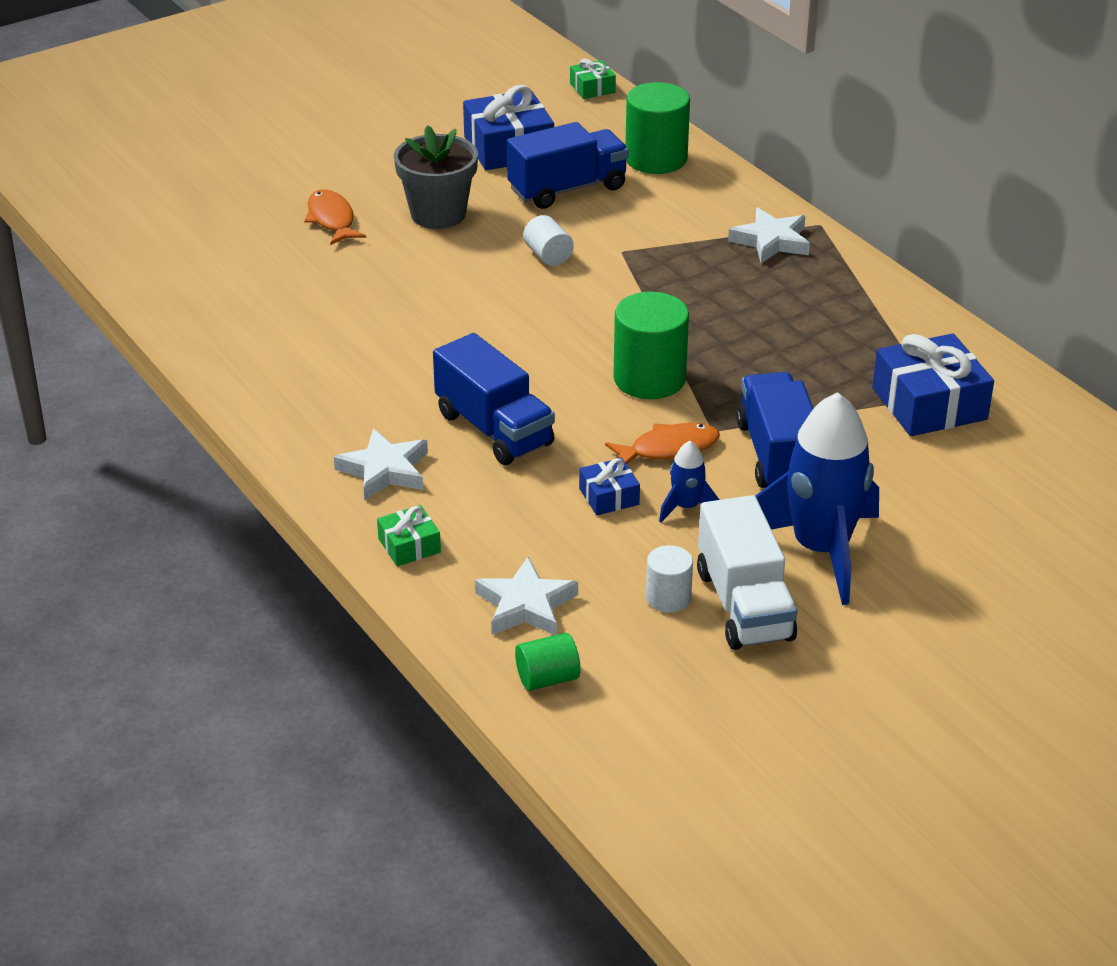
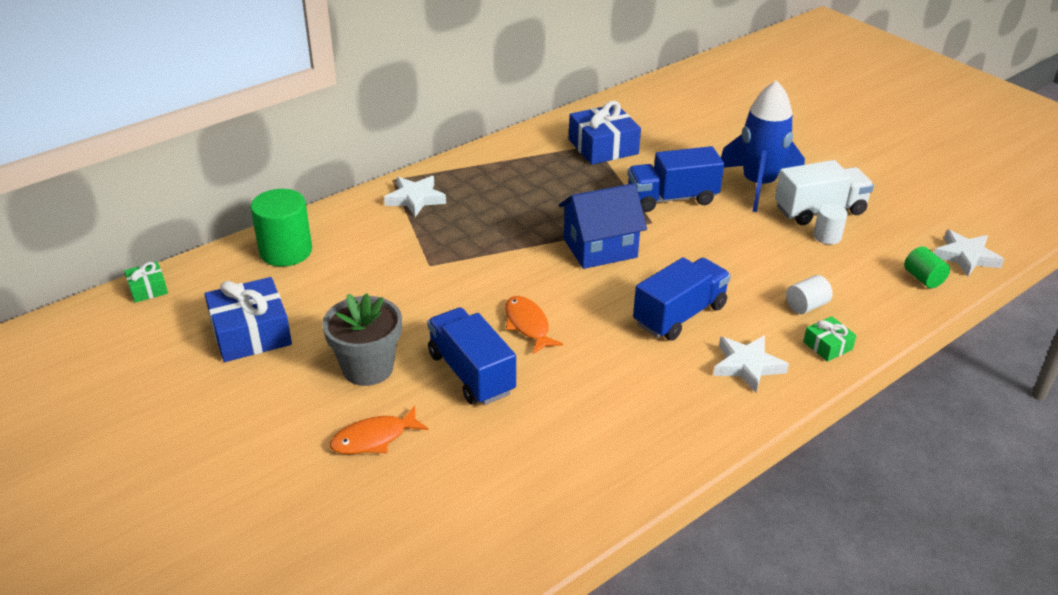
camera: 95 degrees left, 0 degrees up
(526, 605) = (862, 290): white star -> white star (965, 256)
(548, 256) = (437, 301): white cylinder -> white cylinder (806, 306)
(567, 189) = (330, 296): blue truck -> blue truck (471, 373)
(609, 496) = (738, 261): blue gift -> none
(649, 379) = (600, 248): green cylinder -> blue house
(669, 449) = (678, 239): orange fish -> orange fish (528, 325)
(686, 507) = (737, 231): blue rocket -> none

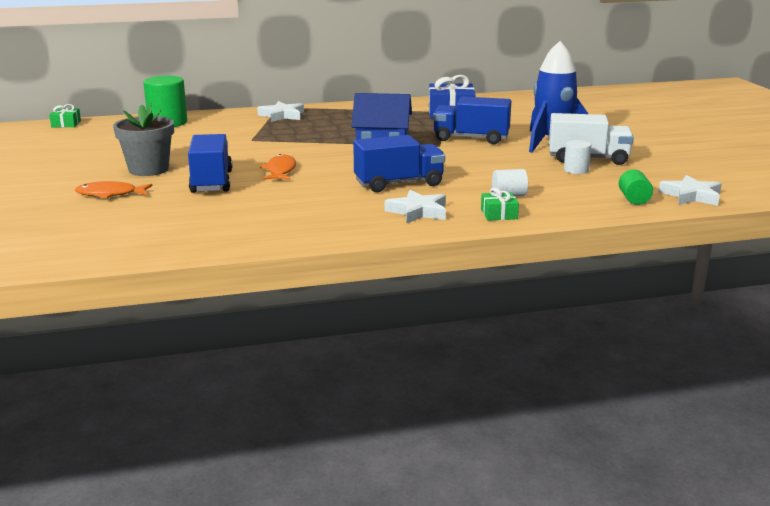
camera: 25 degrees right, 15 degrees down
(251, 333) = (99, 147): blue gift -> none

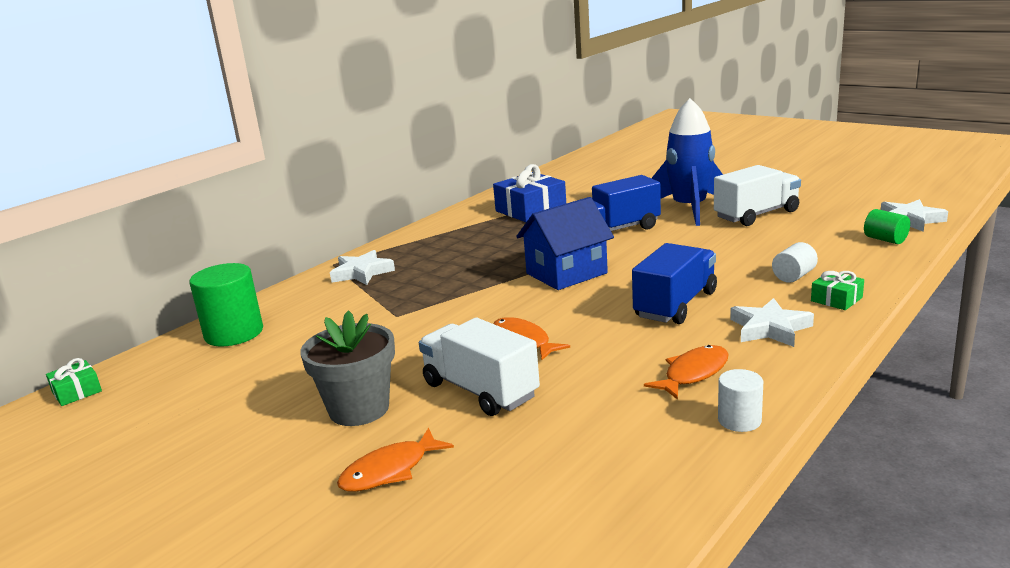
camera: 35 degrees left, 0 degrees up
(211, 182) = (480, 390): blue truck -> white truck
(322, 213) = (693, 373): none -> orange fish
(576, 170) = (776, 229): white cylinder -> white cylinder (739, 420)

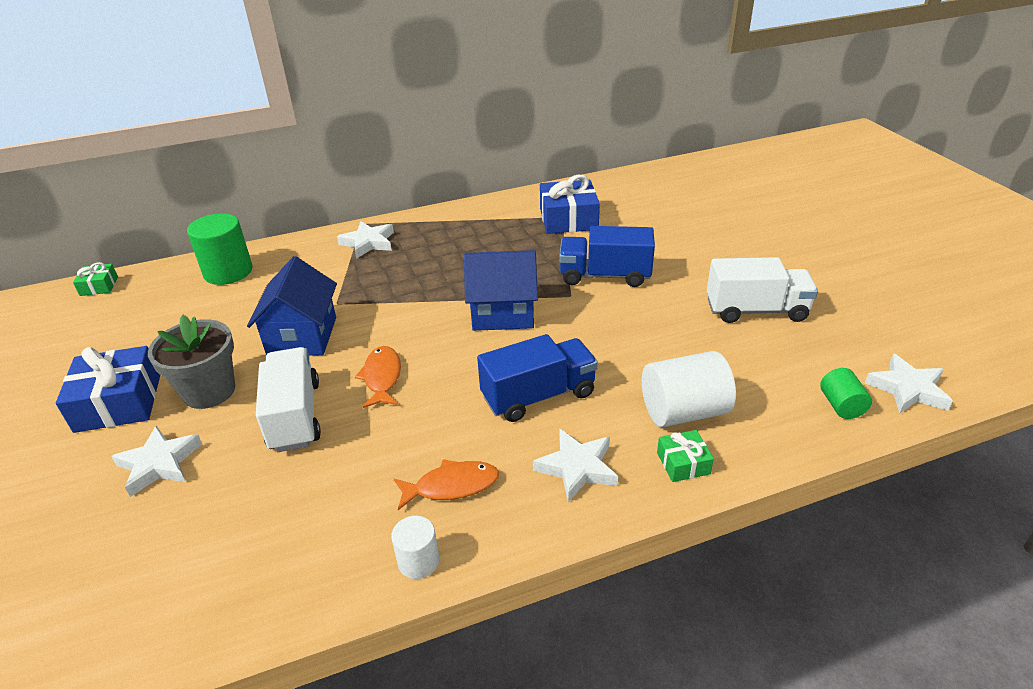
camera: 30 degrees right, 15 degrees up
(262, 454) = (118, 402): none -> blue gift
(390, 470) = (159, 464): orange fish -> white star
(398, 345) = (302, 336): none -> blue house
(689, 209) = (702, 275): blue rocket -> none
(794, 276) = (683, 412): white cylinder -> white cylinder, size x1.83

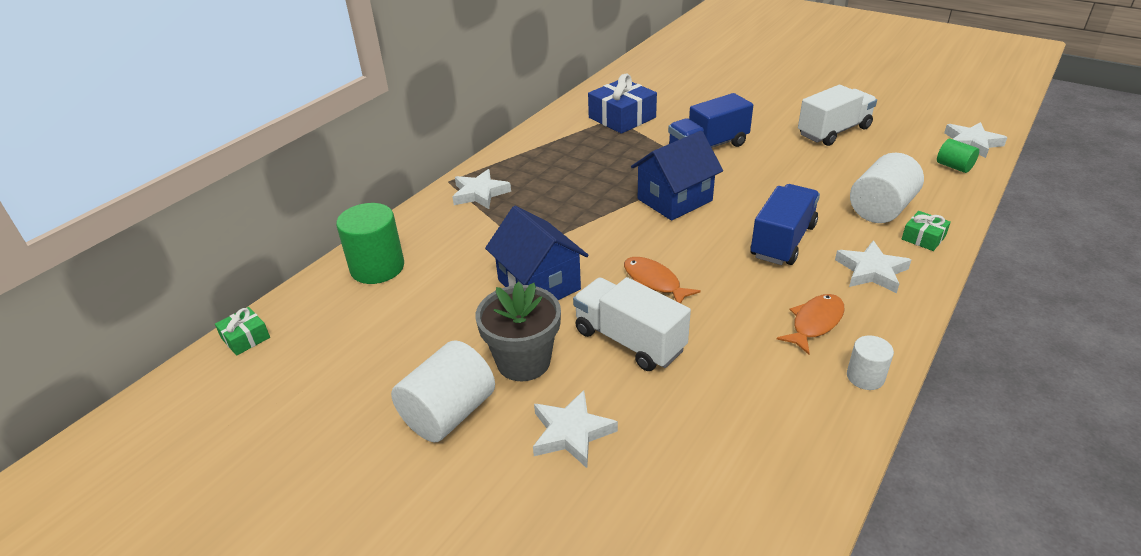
camera: 35 degrees left, 0 degrees up
(118, 402) = (449, 413): blue gift -> white cylinder

